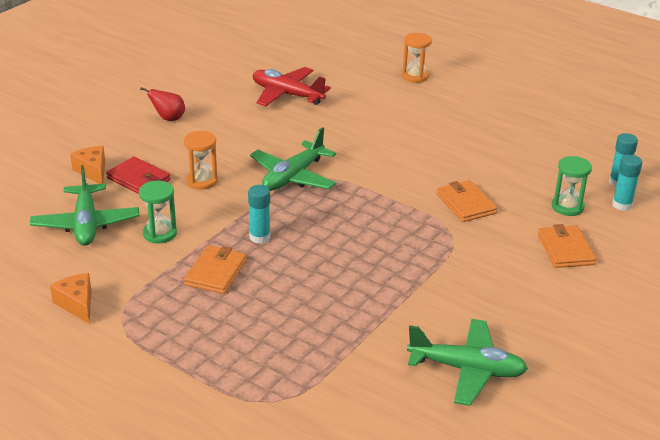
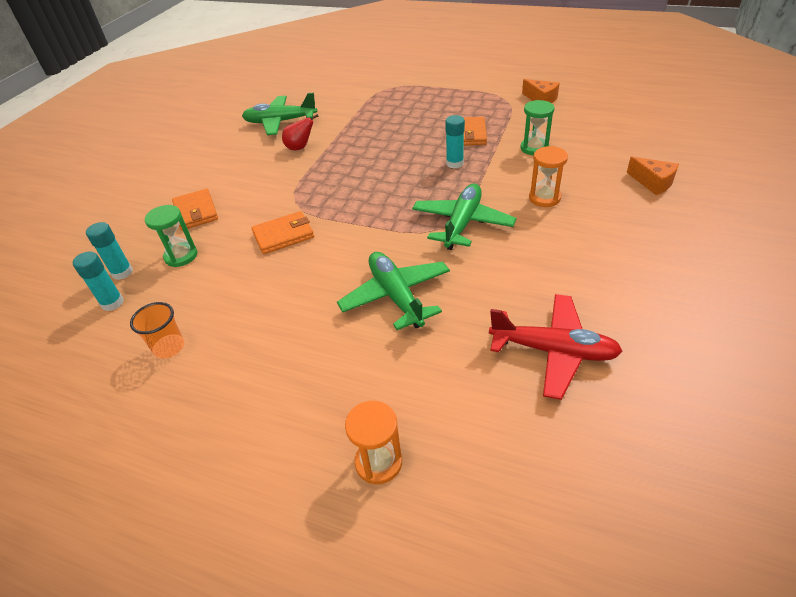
camera: 170 degrees right, 10 degrees up
(86, 224) = (598, 141): green plane -> green plane (396, 296)
(139, 179) = (602, 185): red wallet -> none
(168, 118) = (659, 264): red pear -> red pear (300, 148)
(465, 204) = (283, 235): orange wallet -> orange wallet turned 75 degrees counterclockwise
(555, 145) = (169, 347): none -> orange cup

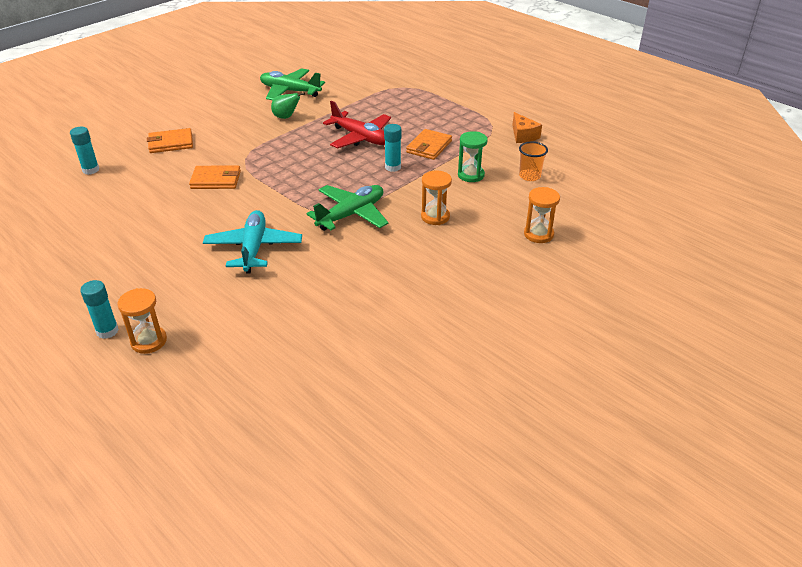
camera: 20 degrees right, 5 degrees down
(112, 303) = (70, 188): turquoise glue stick -> turquoise glue stick (107, 331)
(169, 347) = (82, 228): orange cup -> orange cup (529, 176)
(181, 256) = (136, 171): green hourglass -> none
(196, 212) = (171, 143): orange wallet -> orange wallet turned 75 degrees clockwise
(300, 148) = (286, 117): red pear -> green pear
(396, 296) = (254, 248): green plane -> turquoise plane
(553, 351) = (325, 322): red plane -> red plane (360, 137)
(653, 183) = (538, 234): orange cheese -> orange hourglass

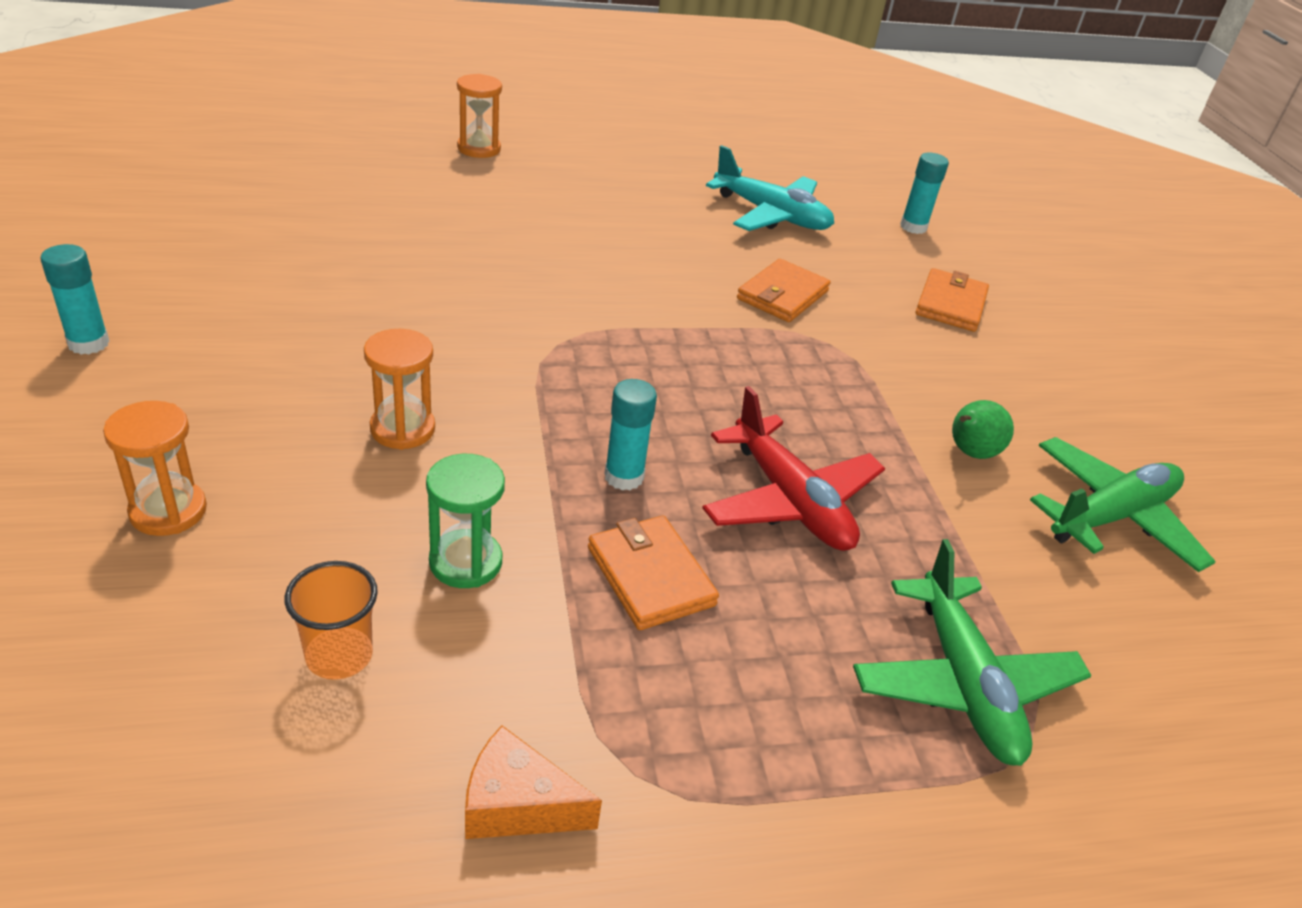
camera: 120 degrees right, 0 degrees up
(107, 331) = (529, 139): turquoise glue stick -> turquoise glue stick (88, 343)
(254, 248) = (558, 253): turquoise plane -> turquoise plane (771, 215)
(351, 214) = (530, 356): green plane -> green plane (963, 683)
(360, 137) = (790, 501): red plane -> red plane turned 105 degrees counterclockwise

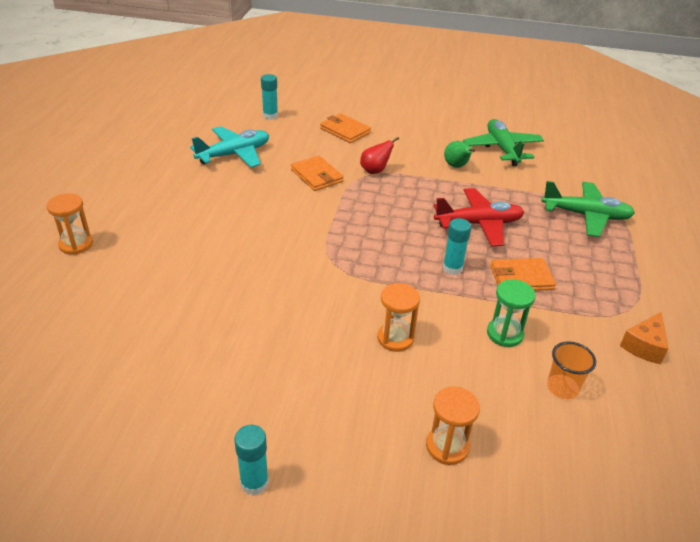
camera: 65 degrees left, 0 degrees up
(854, 353) = (375, 171): none -> red pear

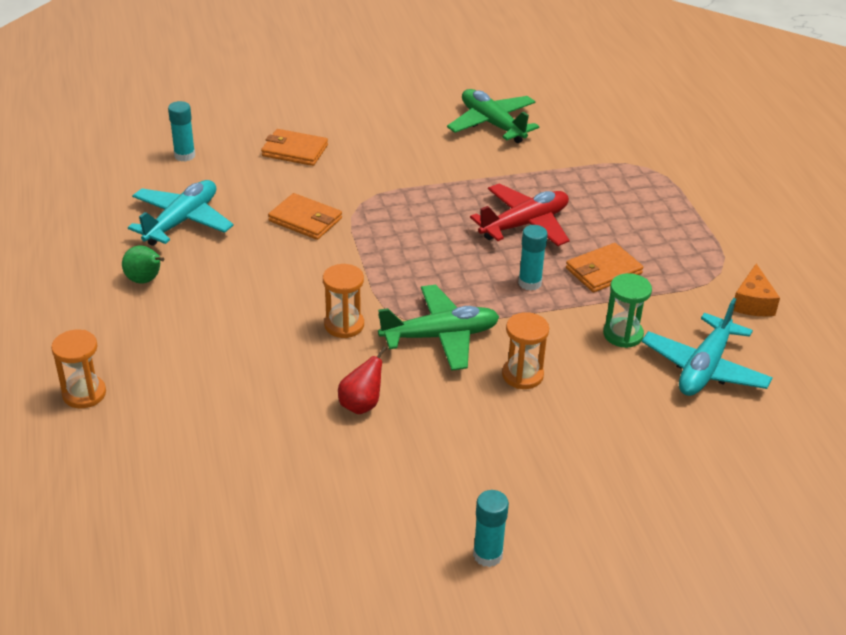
camera: 25 degrees left, 0 degrees up
(375, 171) = (368, 193): red pear -> red pear (361, 405)
(447, 447) = (637, 458): orange hourglass -> orange hourglass (344, 325)
(457, 166) = (456, 161): green pear -> green pear (145, 280)
(562, 388) = (704, 368): orange cup -> turquoise plane
(586, 216) = (626, 181): green plane -> green plane (440, 336)

